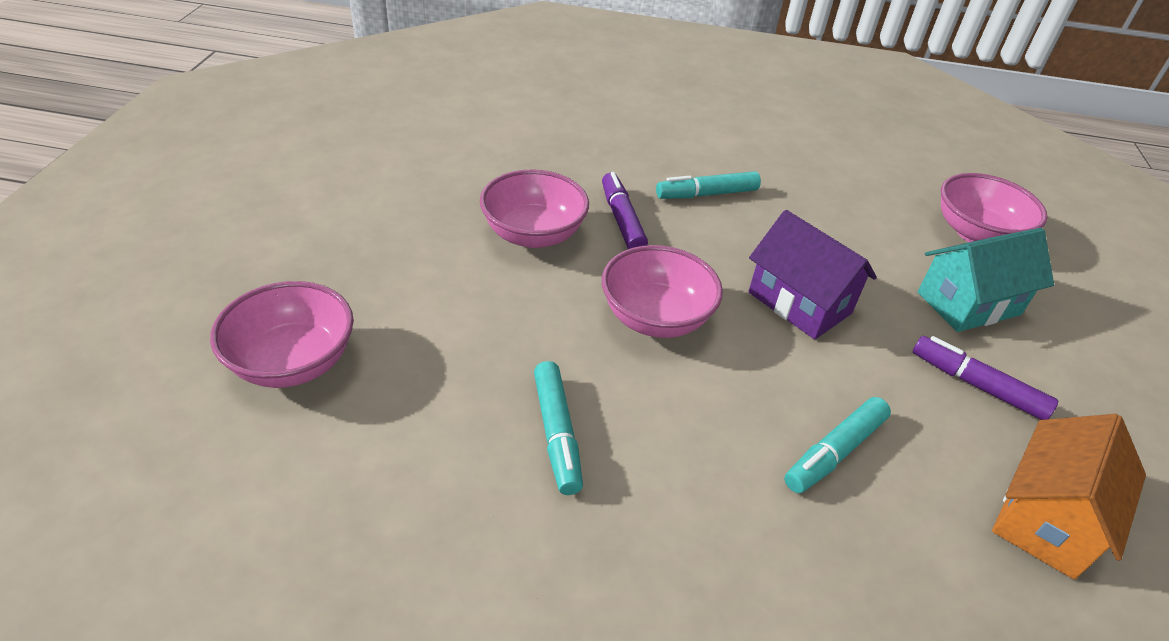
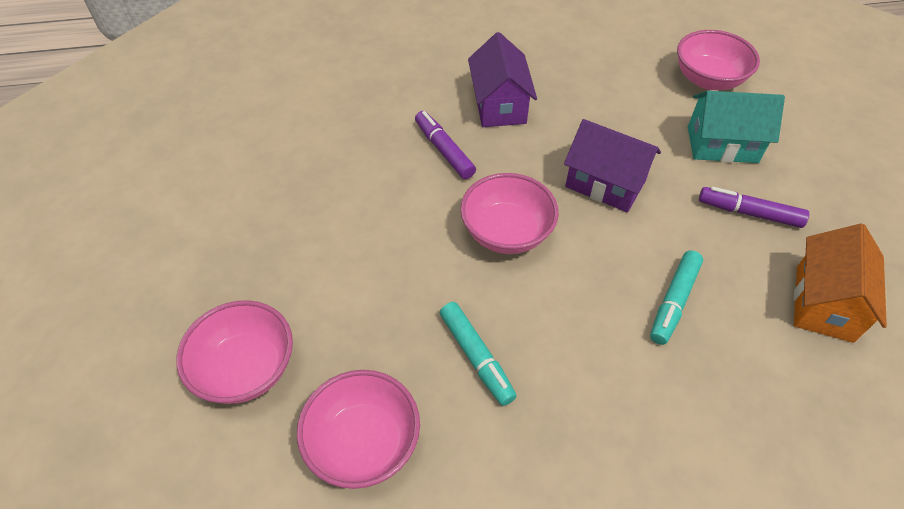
camera: 15 degrees left, 10 degrees up
(533, 234) = (381, 187): pink bowl -> pink bowl (363, 443)
(706, 194) = (499, 105): turquoise marker -> purple house
(968, 303) = (722, 144): turquoise house -> turquoise house turned 45 degrees clockwise

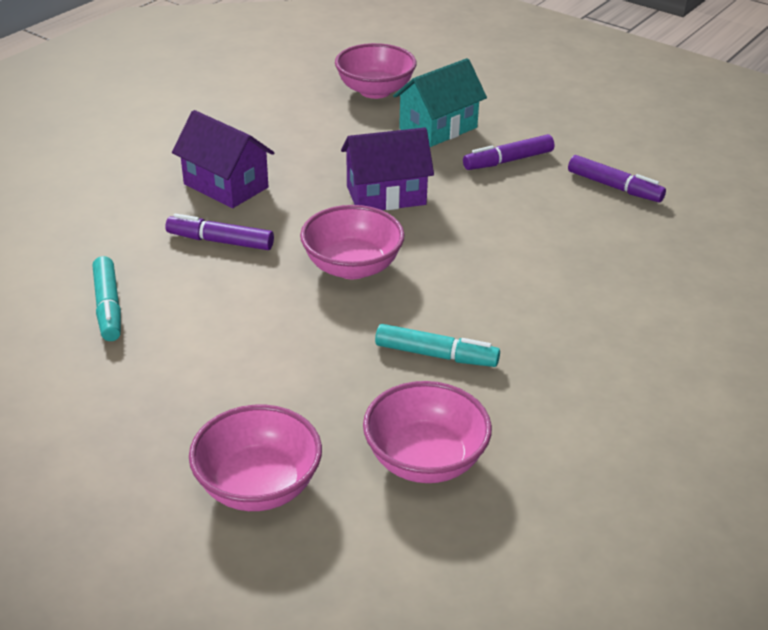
camera: 45 degrees left, 15 degrees down
(673, 302) = (525, 240): turquoise marker -> turquoise marker (108, 307)
(824, 303) = (614, 187): orange house -> purple marker

